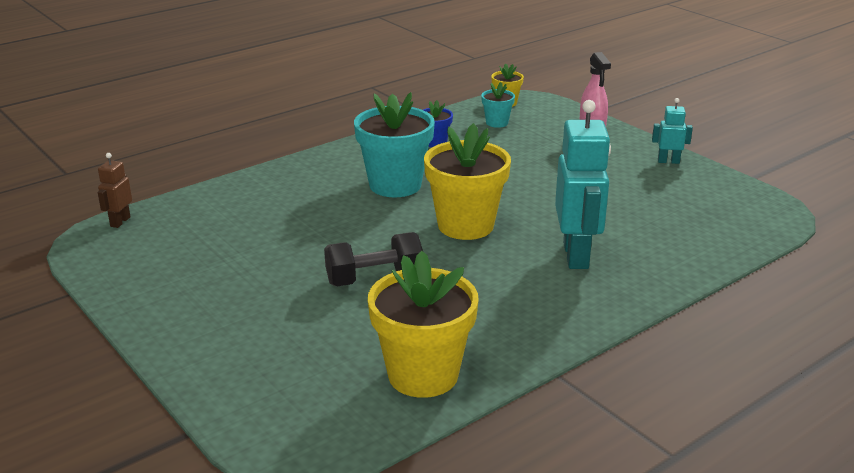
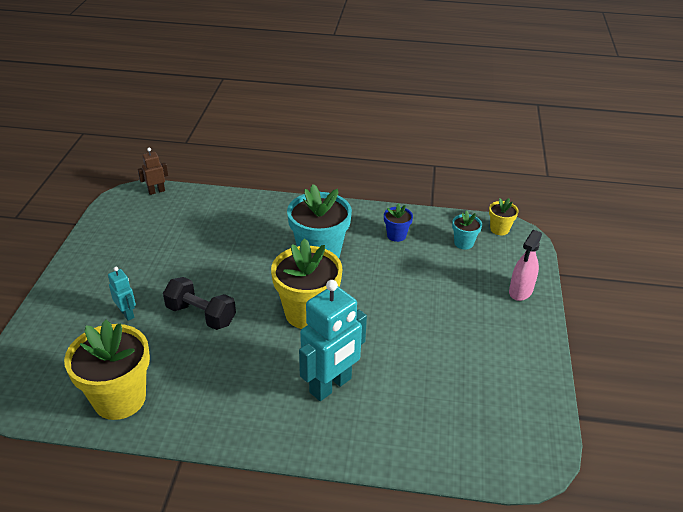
camera: 45 degrees right, 10 degrees up
(668, 161) = (532, 356): turquoise robot -> turquoise robot (127, 313)

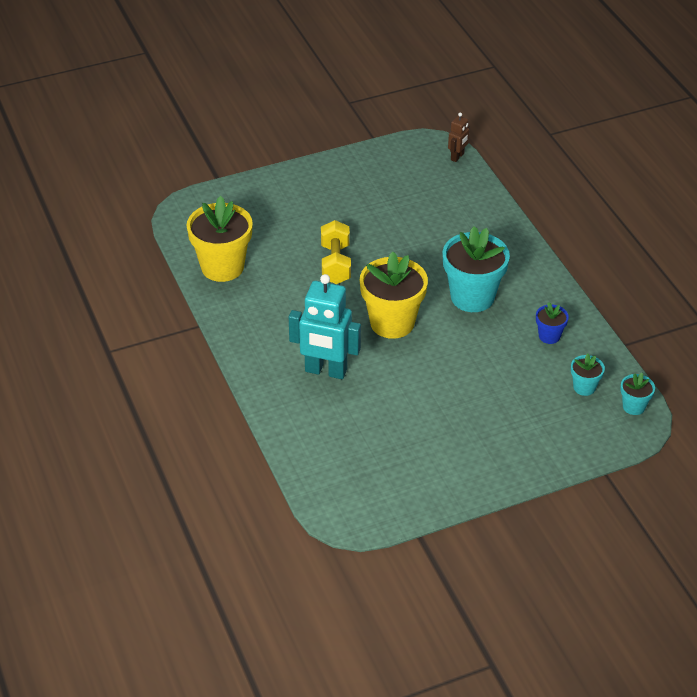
camera: 60 degrees right, 5 degrees up
(127, 313) = (302, 224): turquoise robot -> none
(156, 191) = (457, 157): brown robot -> brown robot turned 90 degrees clockwise
(201, 315) = (335, 264): black dumbbell -> yellow dumbbell
(499, 229) = (633, 406): yellow flower pot -> turquoise flower pot
(520, 291) = (548, 451): pink spray bottle -> none

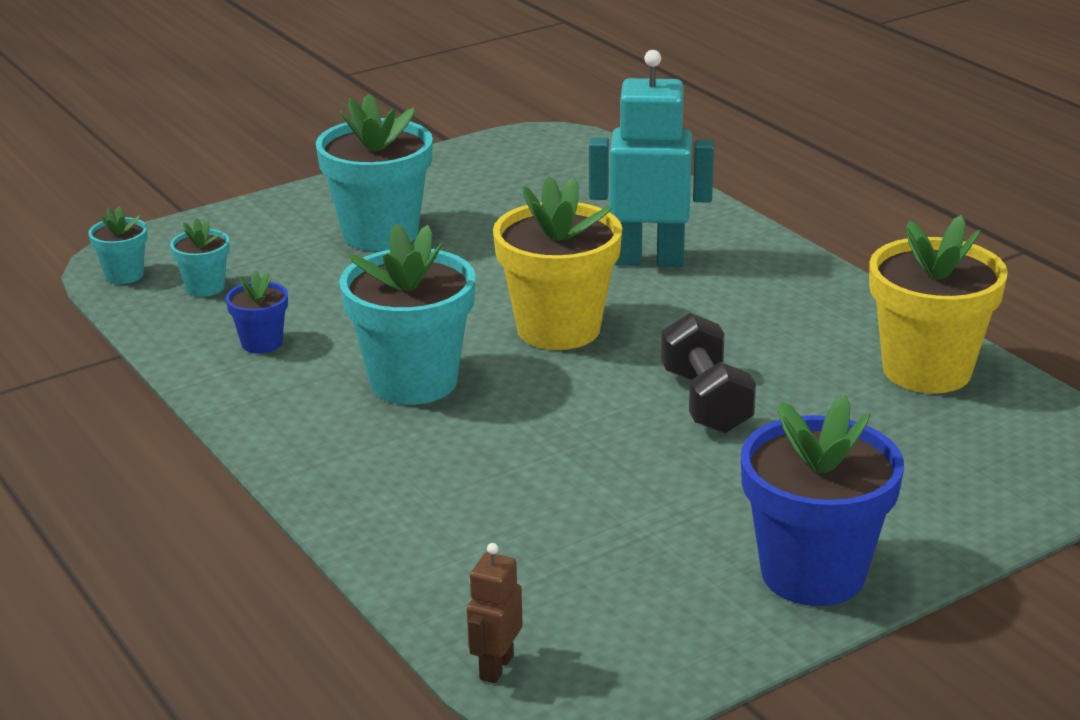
camera: 170 degrees right, 15 degrees down
(329, 175) = (813, 574): none -> blue flower pot
(335, 264) = (705, 401): yellow dumbbell -> black dumbbell
(480, 422) = (380, 234): none -> turquoise flower pot

